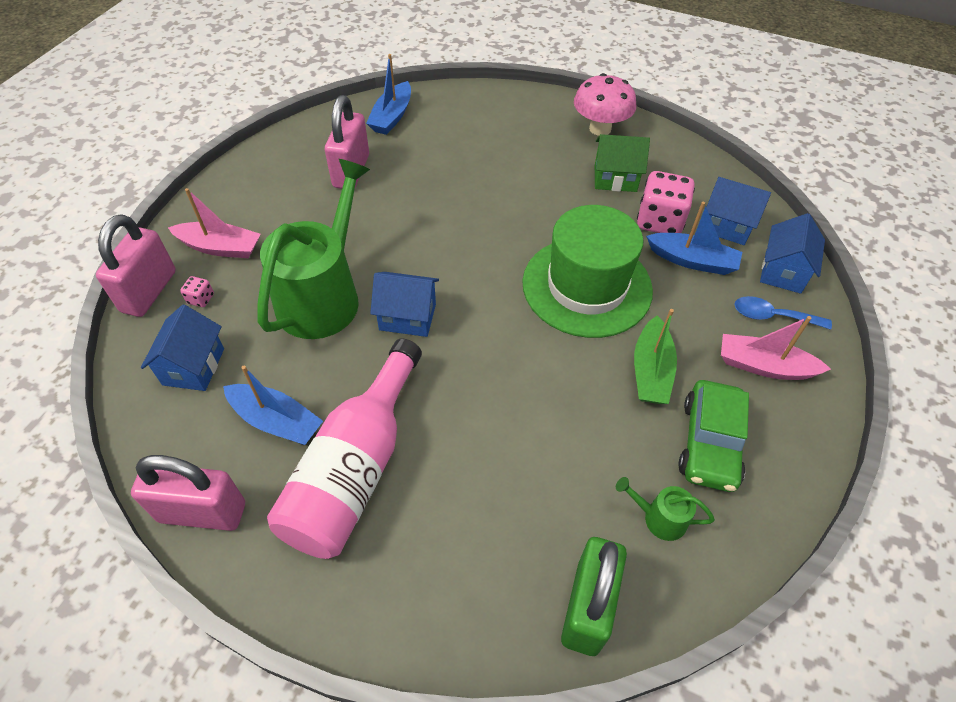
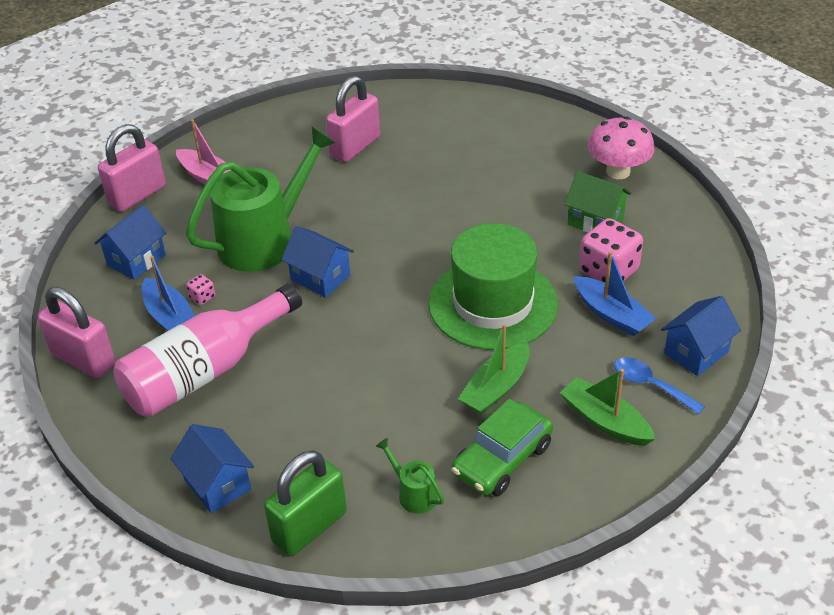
camera: 30 degrees right, 10 degrees down
(201, 299) = (171, 213): pink dice -> pink dice (202, 297)
(392, 117) = (424, 108): blue boat -> none
(726, 226) = (673, 296): blue house -> blue house (217, 484)
(763, 366) = (605, 421): pink boat -> green boat

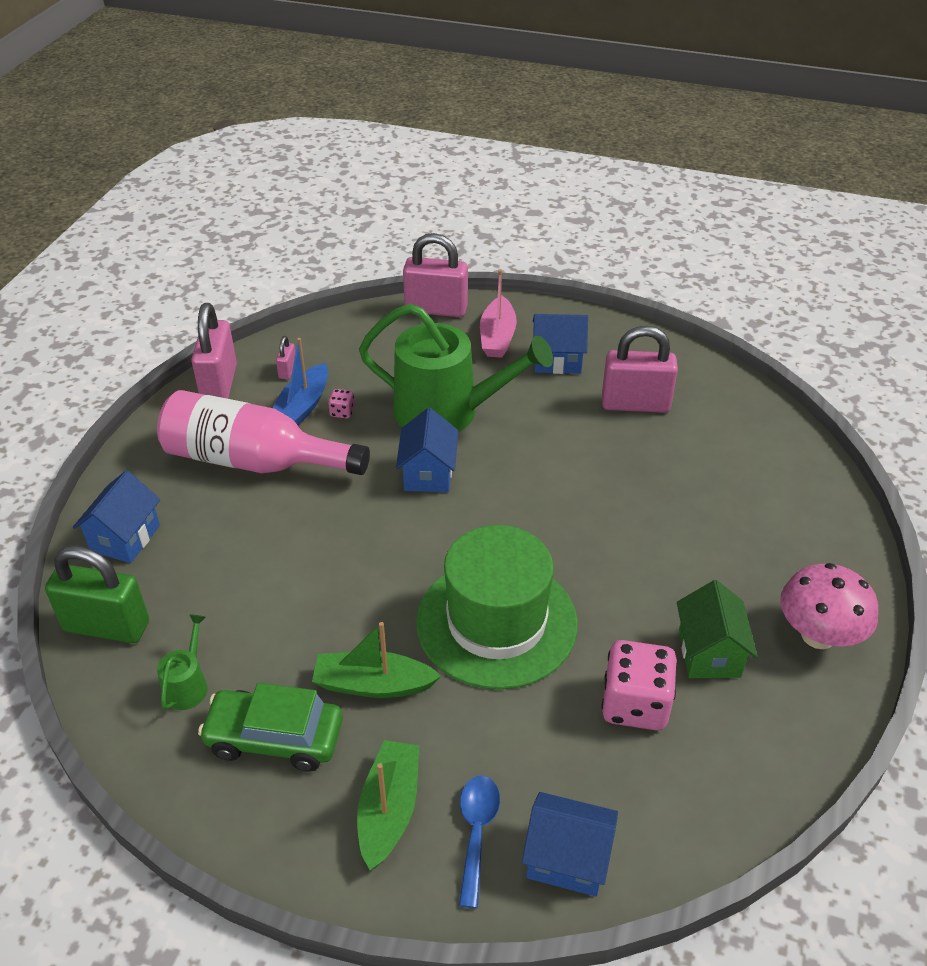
camera: 55 degrees right, 0 degrees up
(114, 310) = (287, 371): none -> pink padlock
(136, 260) = (356, 351): blue house -> blue house (557, 361)
(612, 314) = (564, 740): blue boat -> none

